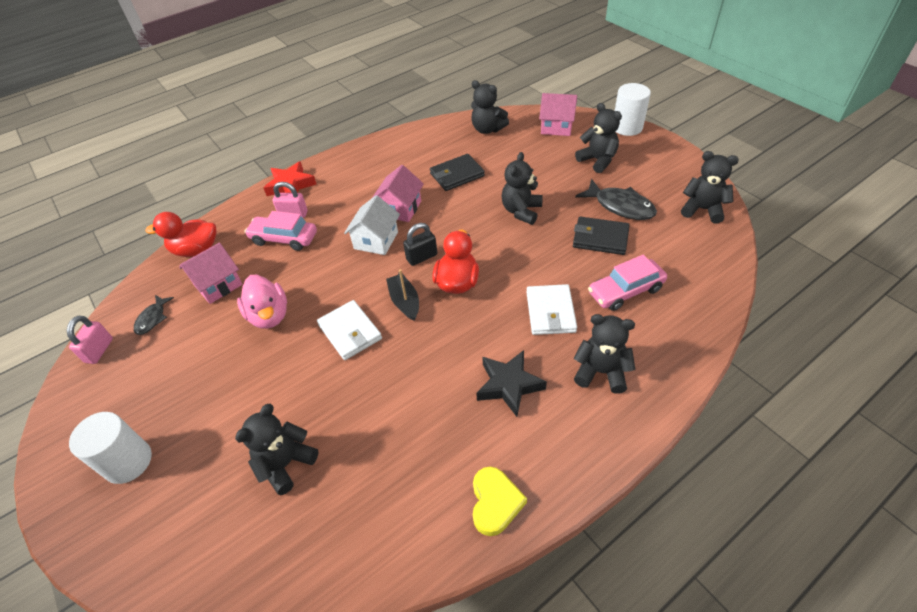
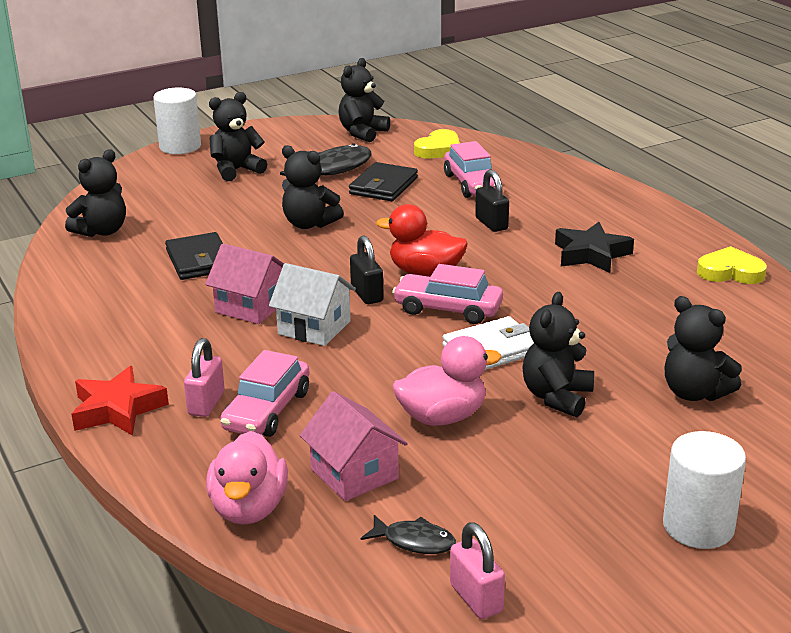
camera: 85 degrees left, 20 degrees down
(99, 350) = (476, 598): pink padlock -> pink padlock turned 45 degrees clockwise
(196, 250) = (249, 508): red duck -> pink duck
(405, 302) = (448, 309): black boat -> pink car
(550, 312) = (491, 224): white wallet -> black padlock
(556, 127) = (140, 185): pink house -> none
(601, 372) = (579, 208): black teddy bear -> black teddy bear (557, 397)
(691, 260) = (439, 149): none -> yellow heart

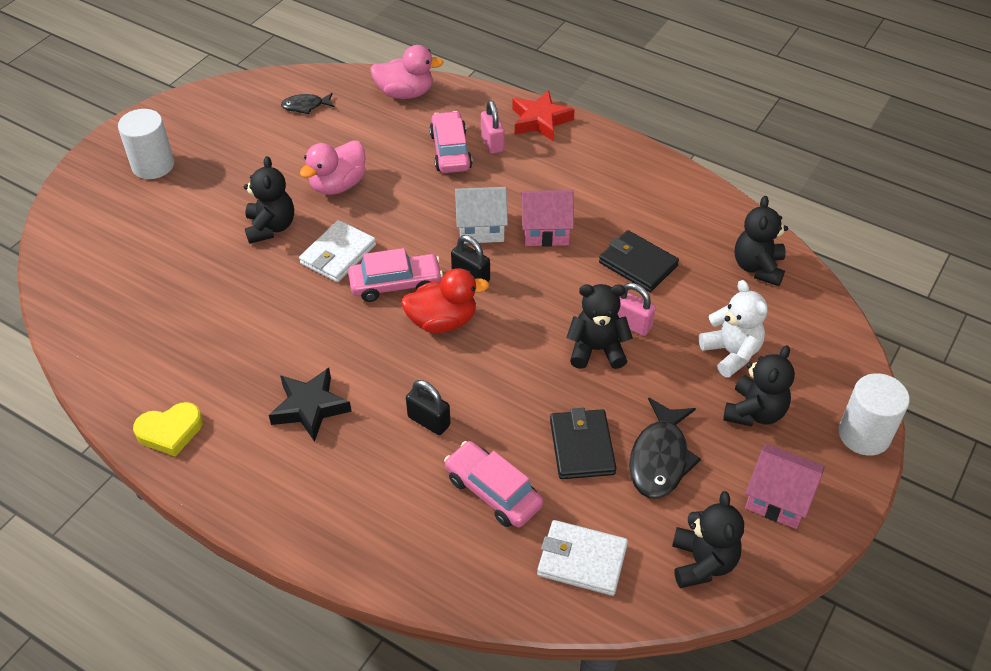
camera: 150 degrees right, 20 degrees up
(206, 197) = (731, 353): none -> white teddy bear
(249, 508) = (405, 93): pink duck -> pink duck turned 120 degrees clockwise
(354, 474) = (364, 130): pink house -> pink house (778, 498)
(439, 149) = (582, 560): yellow heart -> white wallet
(476, 598) = (258, 90): pink padlock -> pink padlock (631, 324)
(694, 393) = (175, 266): black teddy bear -> none

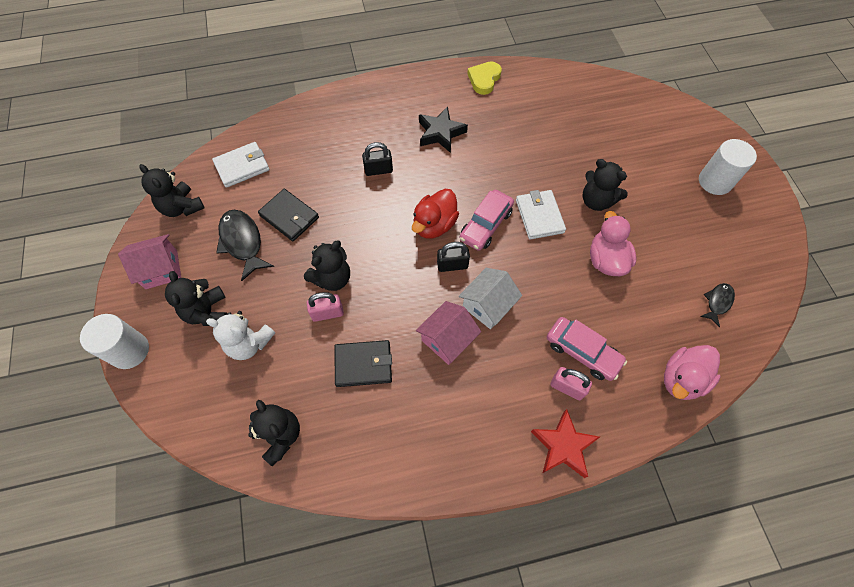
camera: 135 degrees right, 15 degrees up
(493, 492) = (312, 163): pink car -> none

